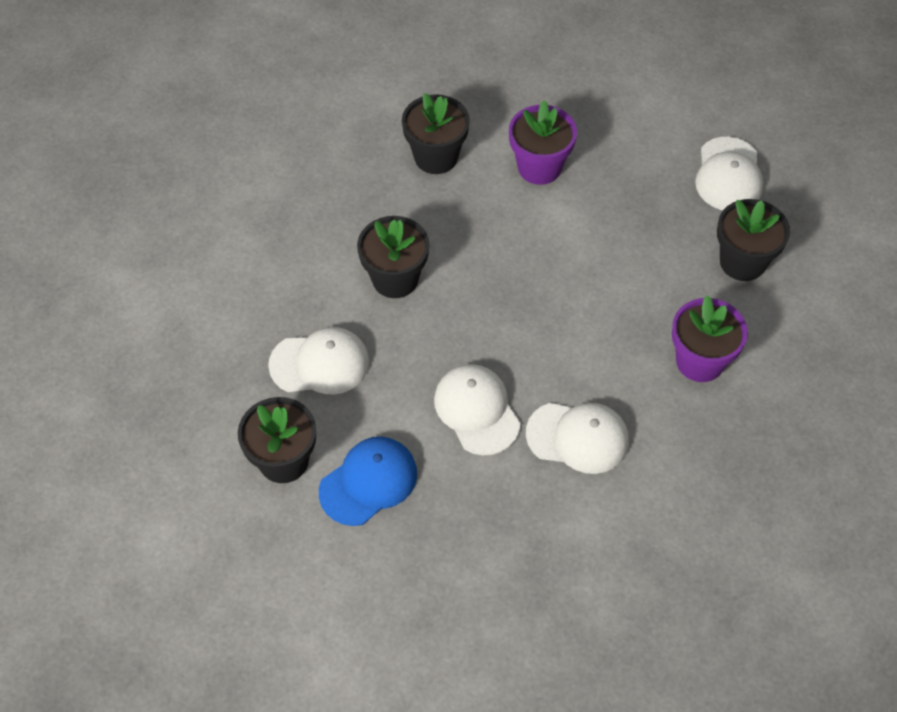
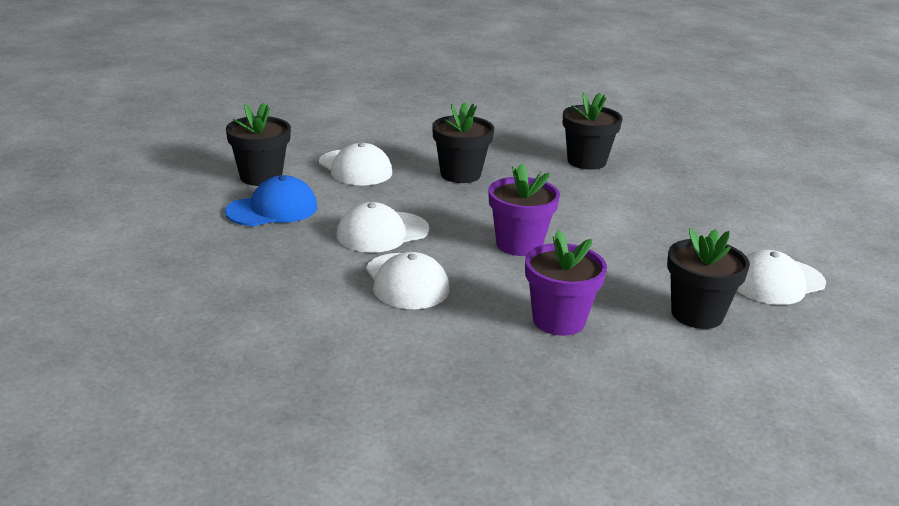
camera: 55 degrees right, 30 degrees down
(368, 482) = (272, 209): blue cap -> blue cap turned 45 degrees counterclockwise
(477, 410) = (382, 233): white cap -> white cap turned 150 degrees counterclockwise
(539, 167) = (641, 199): purple flower pot -> purple flower pot (519, 244)

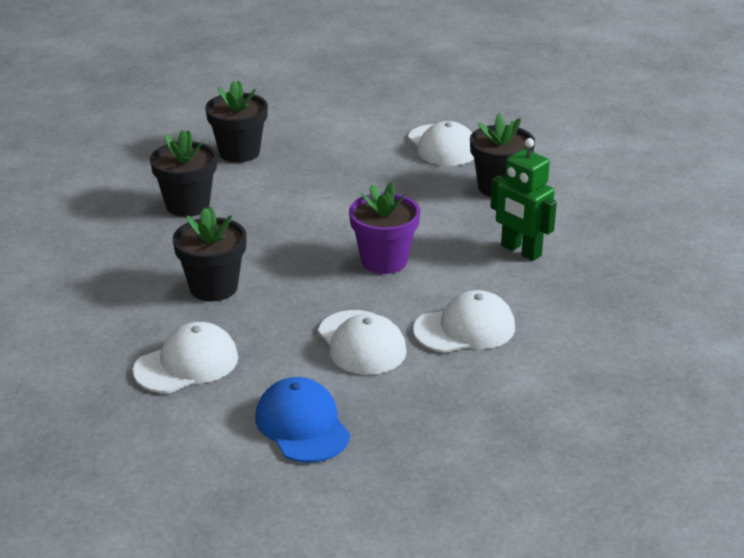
camera: 85 degrees left, 5 degrees up
(261, 177) = (205, 441): black flower pot -> black flower pot (239, 152)
(558, 320) = (520, 251): purple flower pot -> green robot

